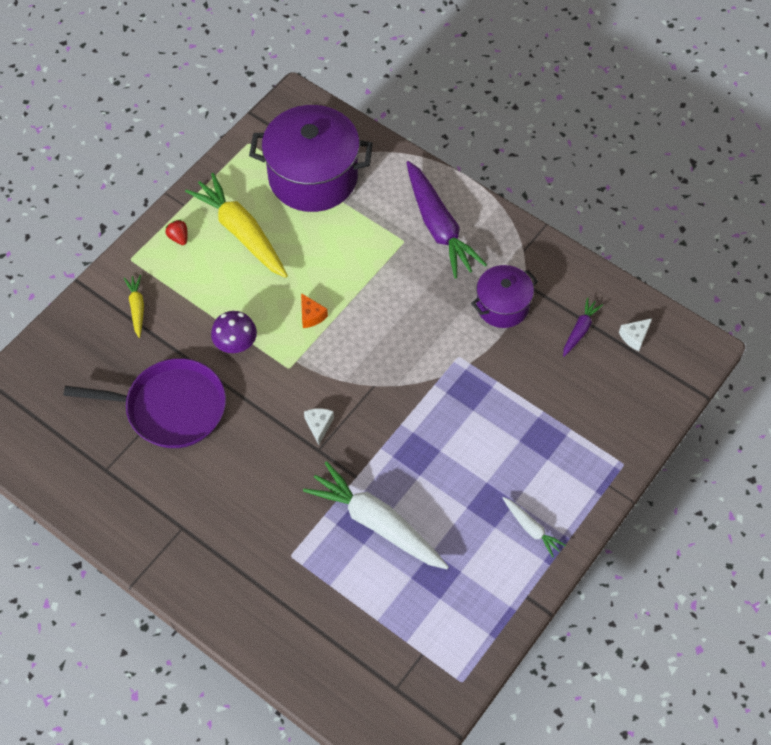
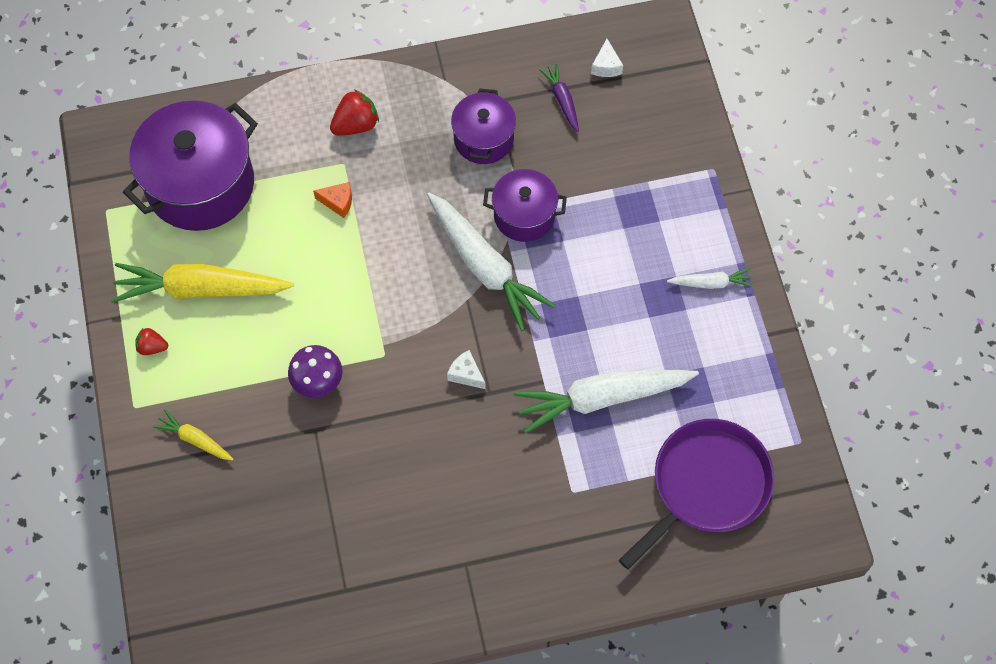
camera: 50 degrees left, 5 degrees up
(171, 408) = (332, 486): purple pan -> purple pan (706, 485)
(311, 316) = (348, 297): orange cheese -> orange cheese (338, 202)
(408, 377) = (484, 266): none -> white carrot
(439, 226) = (356, 125): purple carrot -> red strawberry
(469, 373) = (524, 215): none -> purple pot

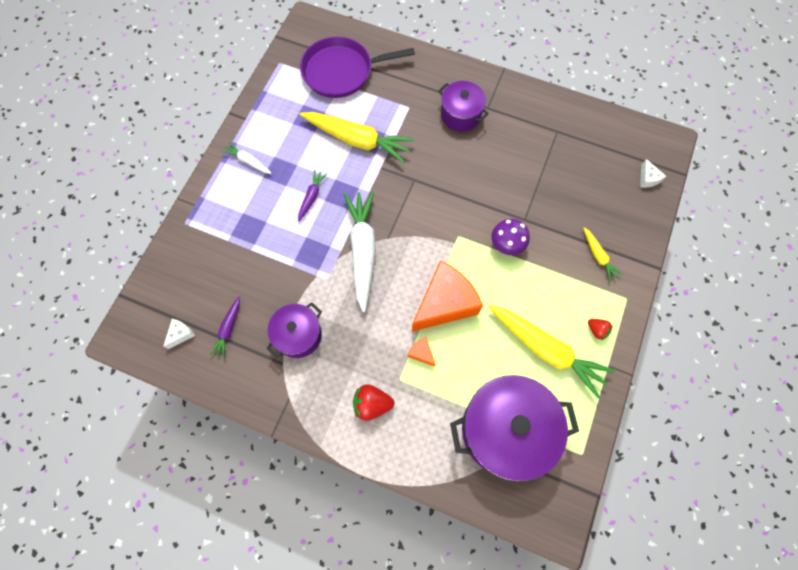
camera: 145 degrees left, 5 degrees up
(347, 268) = (445, 303): none -> orange cheese
(466, 374) = (419, 197): white cheese -> white cheese (647, 179)
(524, 215) = (315, 267): purple pot -> purple pot (460, 115)
(596, 289) = (311, 197): none -> purple carrot
(602, 398) = (357, 140): white carrot -> yellow carrot

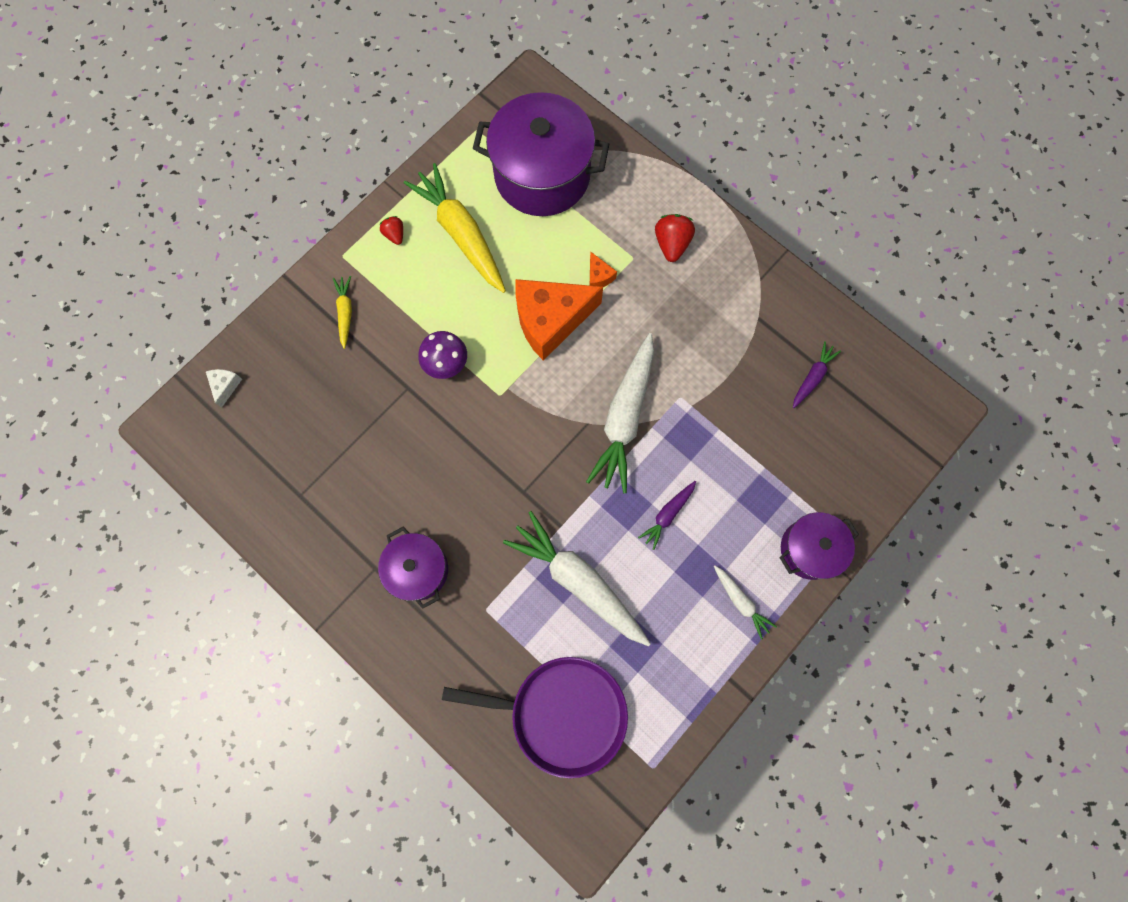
camera: 160 degrees left, 5 degrees up
(181, 334) = (870, 390): white cheese -> none
(298, 335) = (732, 342): purple pot -> purple pot (809, 549)
(357, 140) = (578, 581): yellow carrot -> white carrot
(372, 404) = (672, 244): red strawberry -> red strawberry turned 105 degrees counterclockwise

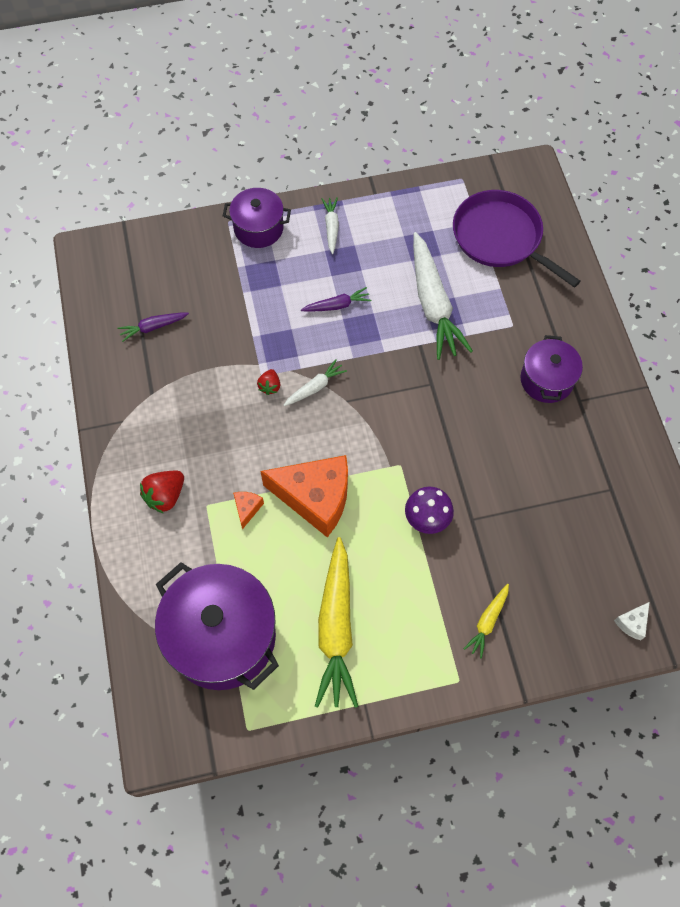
camera: 145 degrees left, 10 degrees down
(395, 235) = (397, 669): red strawberry -> red strawberry (270, 386)
(625, 417) = (315, 387): white carrot -> white carrot, size x0.48

